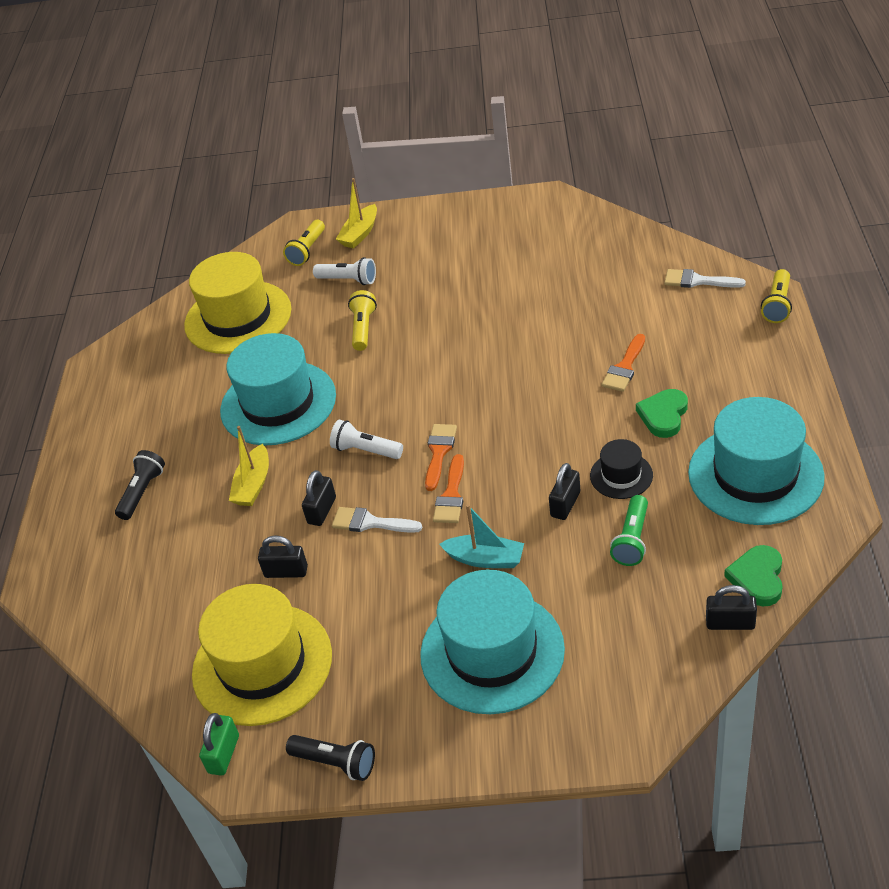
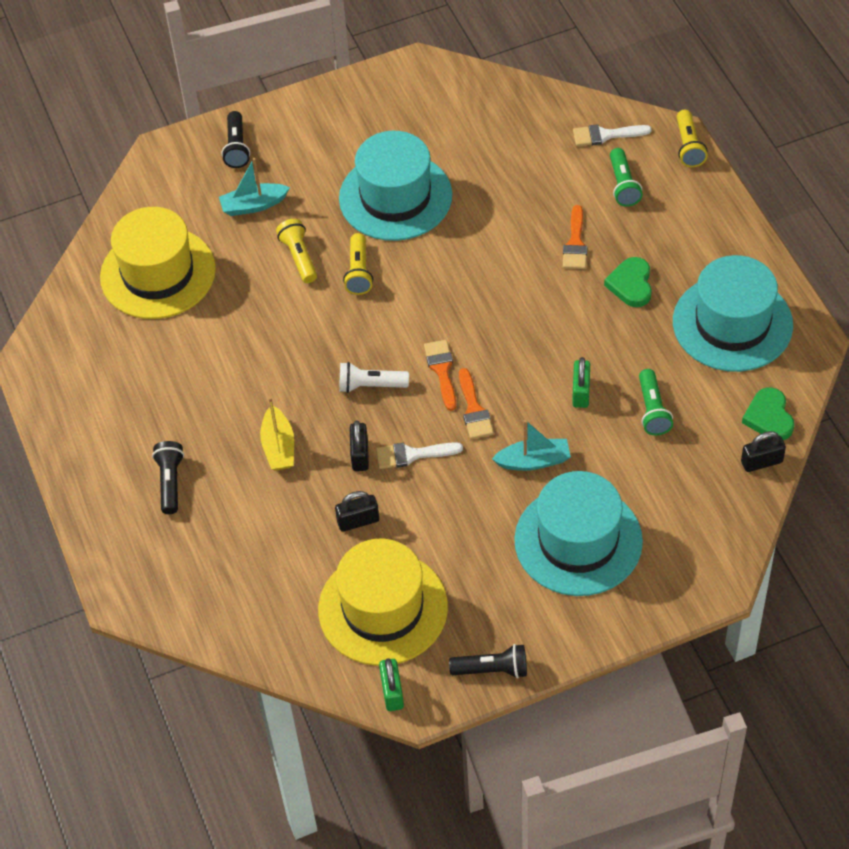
camera: 25 degrees left, 10 degrees up
(278, 403) = (256, 358): turquoise hat -> turquoise hat (395, 197)
(307, 250) = (189, 179): yellow flashlight -> yellow flashlight (359, 272)
(348, 280) = (253, 205): white flashlight -> turquoise boat
(360, 234) = (236, 147): yellow boat -> black flashlight
(565, 504) = (581, 392): black padlock -> green padlock
(621, 475) = (618, 352): black hat -> none
(696, 326) = (623, 185): none -> green flashlight

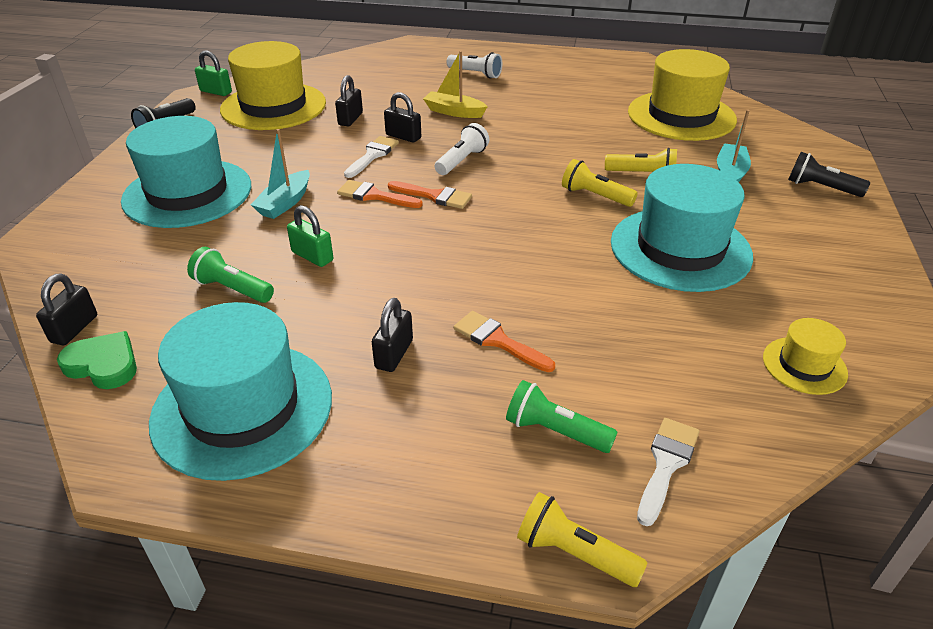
camera: 120 degrees right, 15 degrees down
(170, 482) = (475, 74): black flashlight -> white flashlight
(476, 105) = (804, 365): none -> yellow hat
(631, 284) = (394, 354): green heart -> black padlock

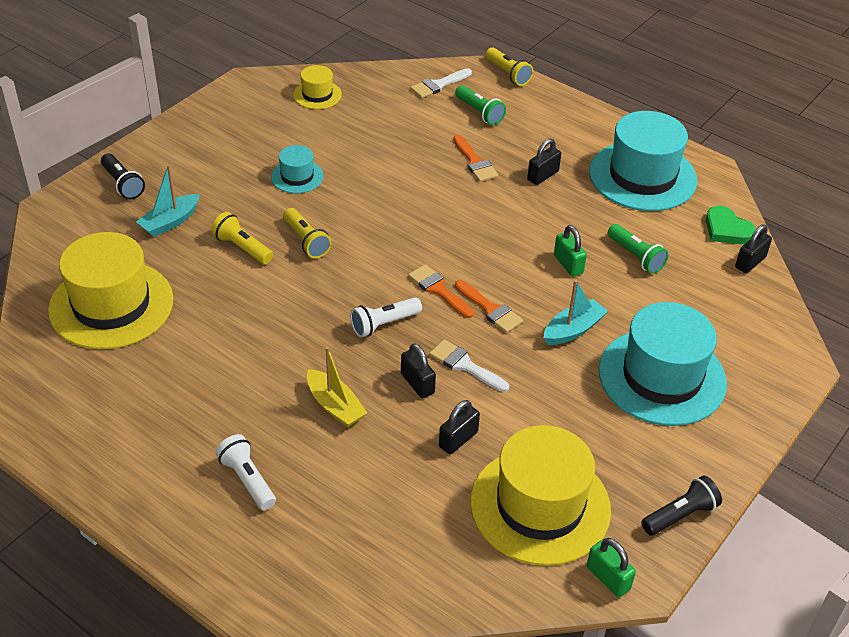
camera: 155 degrees left, 5 degrees up
(372, 155) = (464, 365): white brush -> white brush turned 75 degrees clockwise
(680, 249) = (297, 176): turquoise hat -> turquoise hat, size x0.48

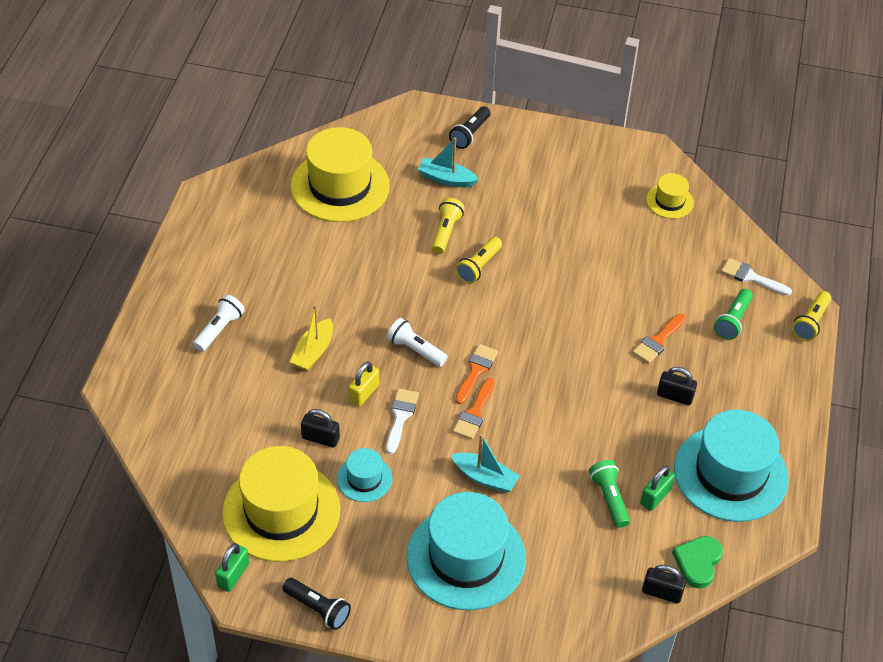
camera: 65 degrees right, 5 degrees up
(297, 176) = (552, 230): turquoise hat -> turquoise hat (364, 479)
(417, 383) = (364, 393): black padlock -> yellow padlock
(568, 264) = (565, 450): green padlock -> green padlock (655, 496)
(636, 256) = (609, 498): green flashlight -> green flashlight turned 135 degrees clockwise

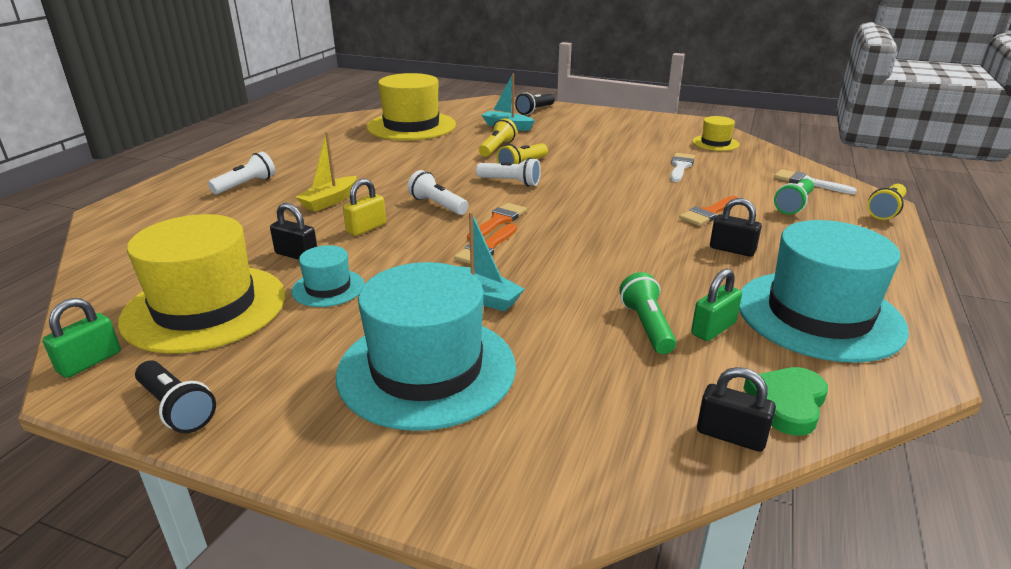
camera: 10 degrees right, 20 degrees down
(400, 416) = (398, 245): white brush -> white brush (680, 166)
(473, 302) = (510, 182): none -> white flashlight

